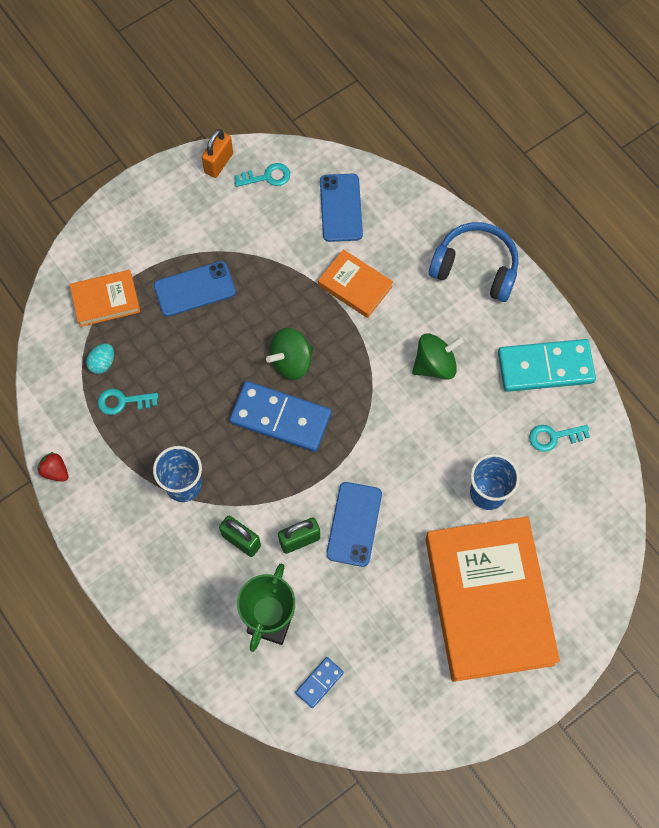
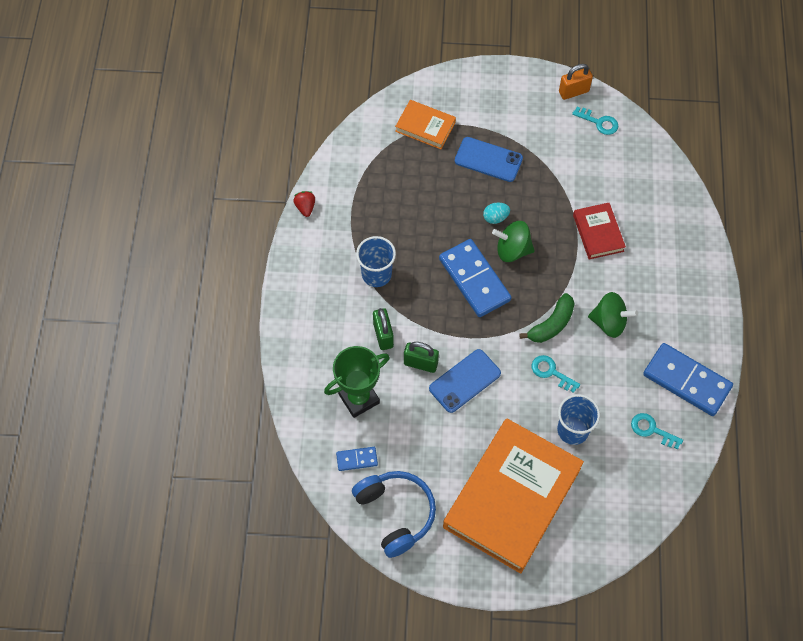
camera: 40 degrees right, 5 degrees down
(102, 363) = (390, 163): turquoise egg -> turquoise egg (495, 218)
(123, 401) = (382, 196): turquoise key -> turquoise key (551, 372)
(341, 208) = (633, 176): blue phone -> none
(355, 286) = (598, 233): orange book -> red book
(386, 407) = (551, 324): none -> green banana
(475, 268) = (694, 281): blue headphones -> blue headphones (396, 513)
(545, 367) = (686, 381): turquoise domino -> blue domino

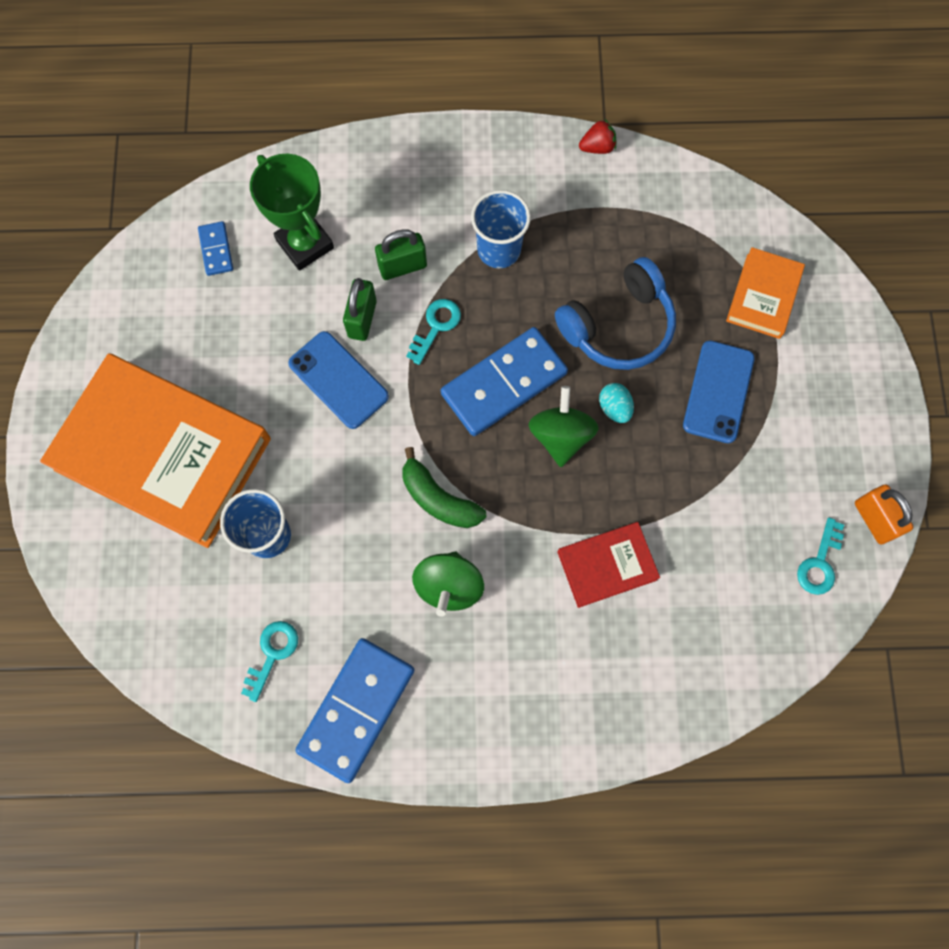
camera: 85 degrees right, 10 degrees up
(396, 513) = (140, 304): blue headphones -> blue headphones (618, 326)
(551, 372) = (359, 501): turquoise key -> turquoise key (436, 326)

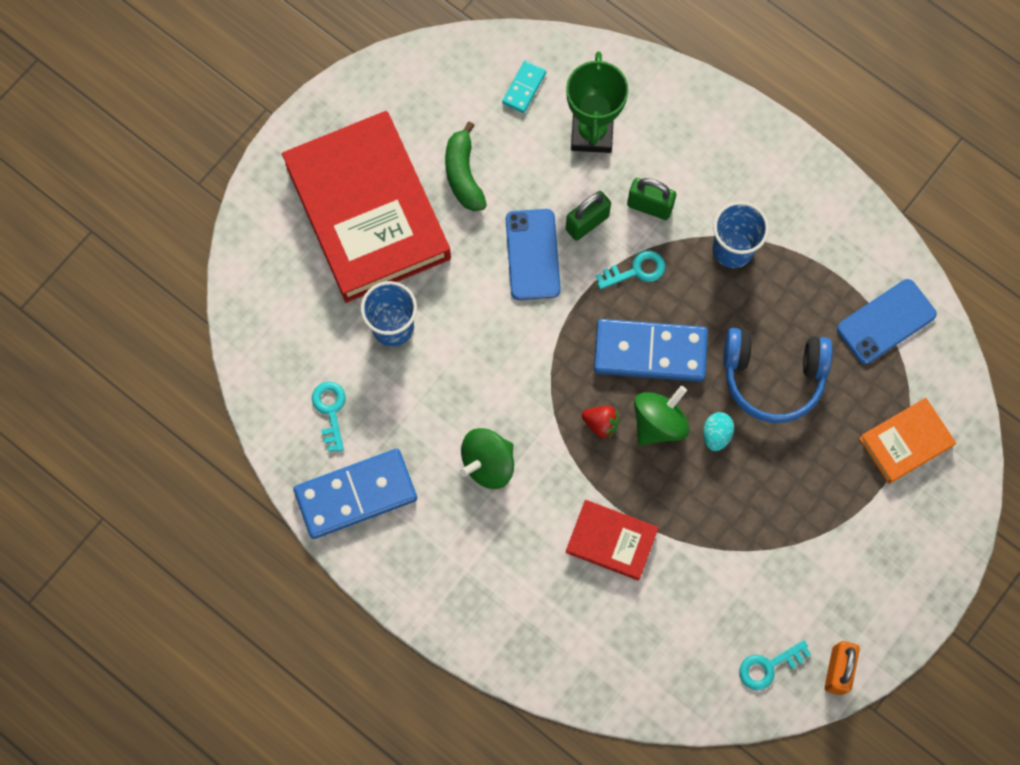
camera: 40 degrees right, 0 degrees up
(163, 453) = (368, 211): orange book -> red book
(216, 250) = (524, 88): blue domino -> turquoise domino
(272, 654) = (330, 411): turquoise key -> turquoise key turned 75 degrees counterclockwise
(438, 498) = (532, 397): green banana -> green banana (463, 174)
(597, 147) = (879, 228): red strawberry -> red strawberry (601, 424)
(718, 392) = (805, 485): blue phone -> blue phone (886, 321)

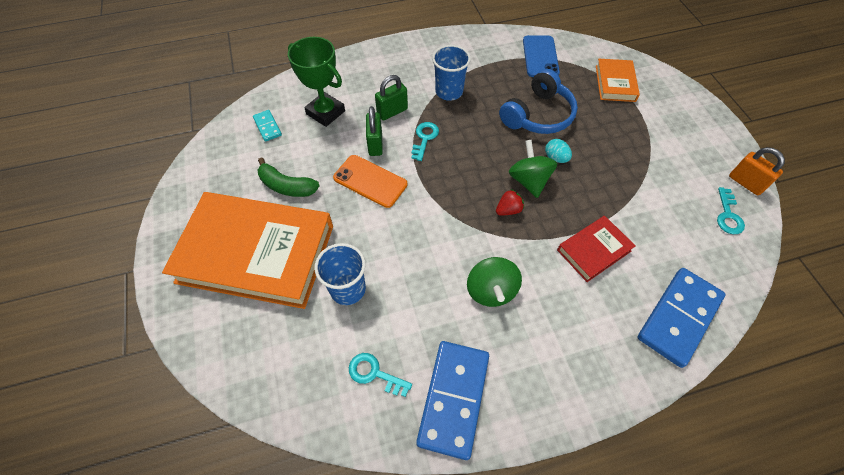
camera: 55 degrees left, 15 degrees down
(368, 211) = (256, 253): red book -> orange book
(533, 254) = (370, 181): blue phone -> orange phone
(650, 352) = (480, 160): blue domino -> blue domino (679, 317)

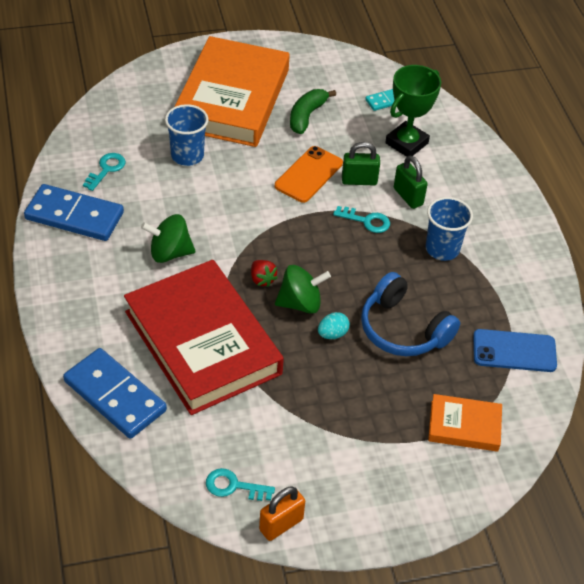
camera: 90 degrees right, 10 degrees down
(593, 250) = (203, 342): red book -> red book, size x2.17

